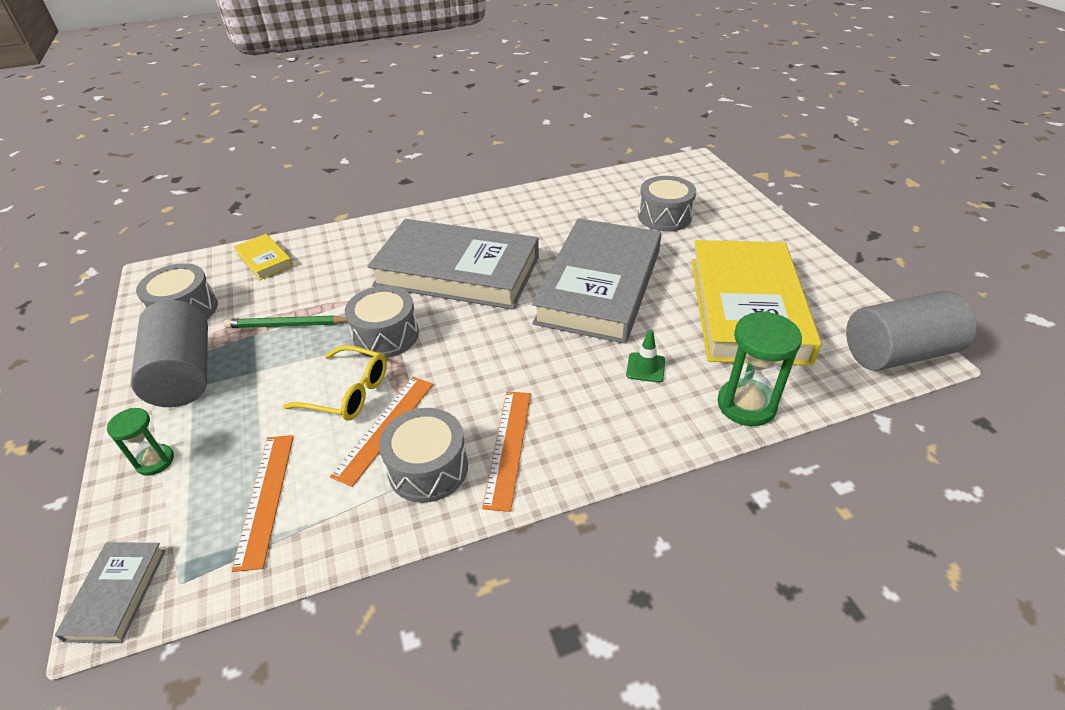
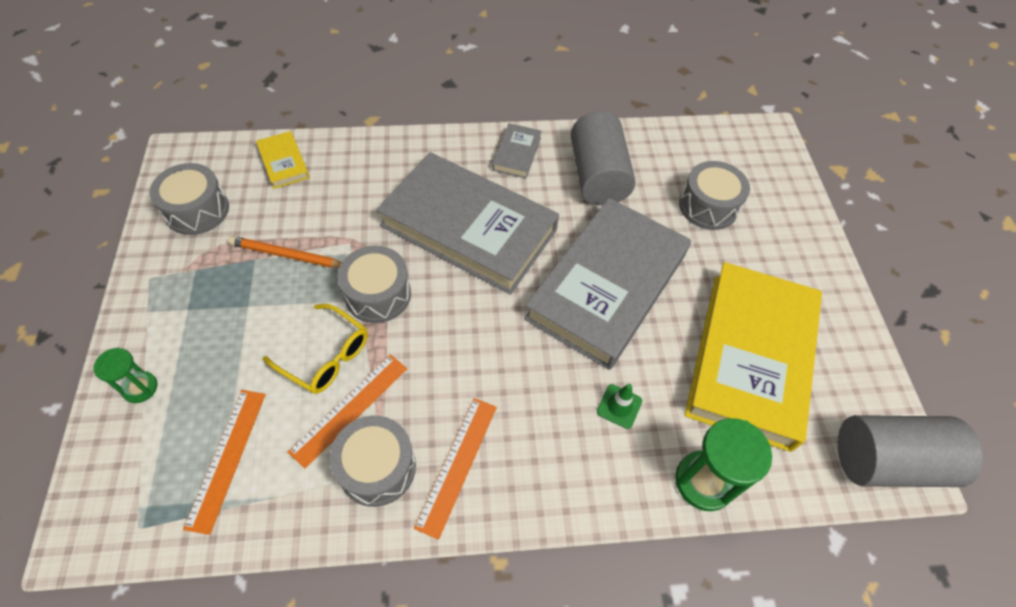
camera: 10 degrees right, 15 degrees up
(117, 594) = (86, 523): grey book -> grey book (517, 153)
(184, 374) = (182, 291): grey cylinder -> grey cylinder (597, 176)
(287, 325) = (287, 255): green pencil -> orange pencil

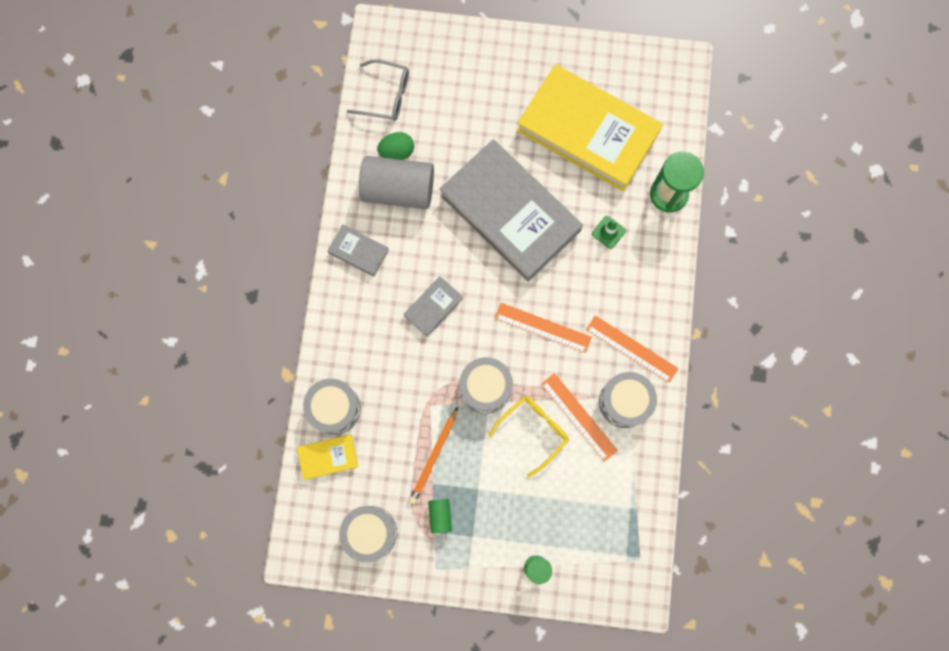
camera: 75 degrees left, 20 degrees up
(215, 272) = (440, 515): none -> green cylinder
(227, 458) = (601, 503): orange ruler -> orange ruler (543, 327)
(469, 228) = (433, 307): grey book -> grey book, size x0.42
(640, 168) = (397, 152): none -> green egg
(700, 150) = (386, 96): none -> grey glasses
(708, 206) = (448, 111): grey drum -> grey drum (334, 408)
(887, 461) = (674, 75): grey cylinder -> none

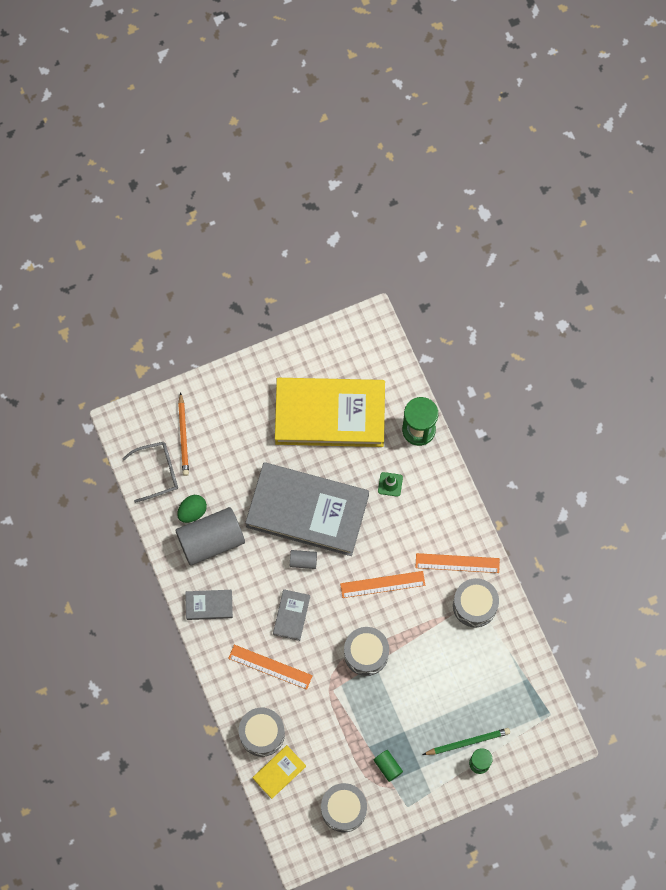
camera: 30 degrees left, 5 degrees down
(434, 456) = (357, 726): orange pencil -> orange pencil (183, 436)
(477, 260) = (303, 561): none -> grey cylinder
(533, 431) = (420, 665): yellow glasses -> none
(536, 538) = (467, 742): none -> green pencil
(579, 417) = (447, 635): orange ruler -> orange ruler (270, 667)

